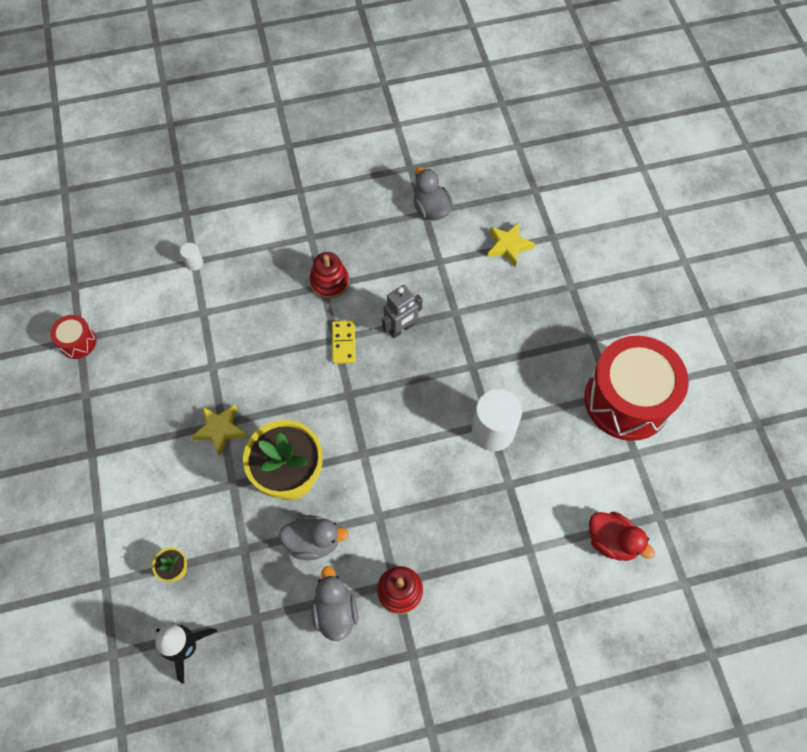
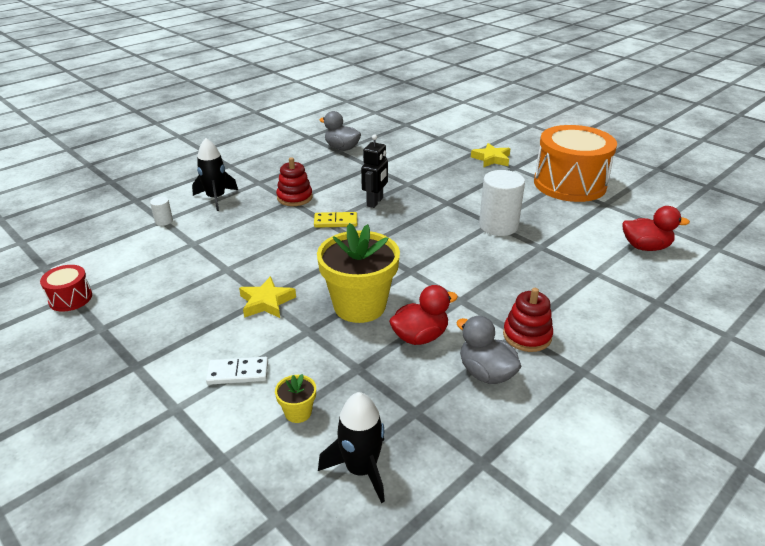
camera: 30 degrees left, 30 degrees down
(156, 503) = (238, 373): none -> white domino
(257, 246) = (216, 198): none -> black rocket
(313, 541) = (420, 336): grey duck -> red duck
(344, 343) = (335, 222): yellow domino -> yellow domino turned 60 degrees counterclockwise
(401, 329) = (375, 202): grey robot -> black robot
(508, 246) = (413, 148): yellow star -> yellow star (491, 159)
(627, 400) = (569, 184): red drum -> orange drum

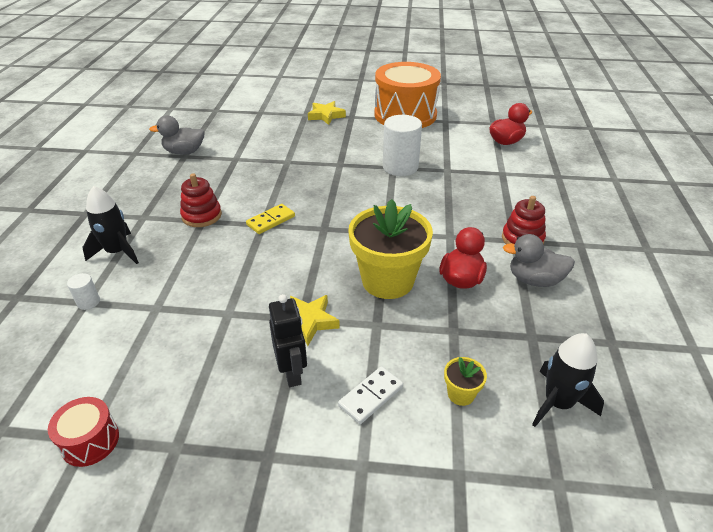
camera: 40 degrees left, 5 degrees up
(375, 202) = (281, 188): black robot -> black robot (292, 373)

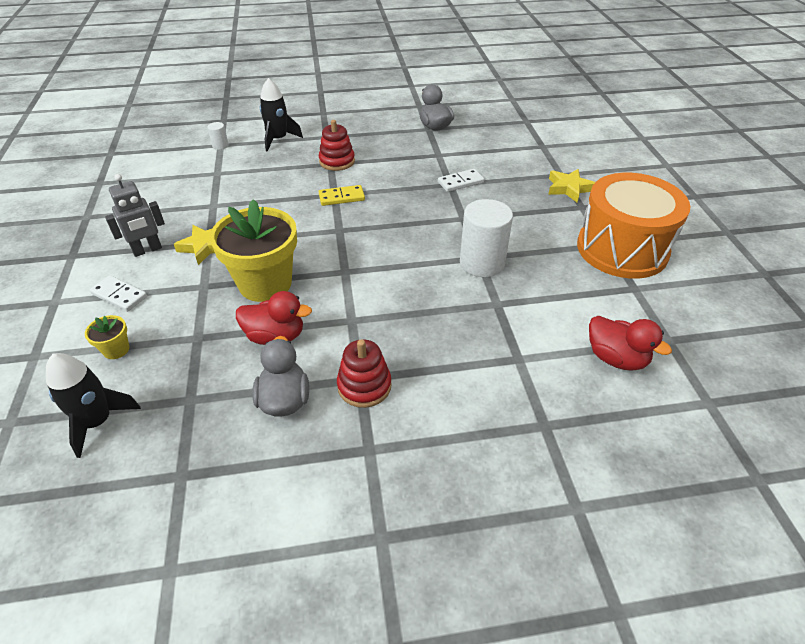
camera: 75 degrees right, 5 degrees up
(90, 441) = (96, 184): red drum -> none
(271, 220) = (341, 197): yellow domino -> yellow domino turned 45 degrees counterclockwise
(287, 156) = (460, 182): none -> white domino
(292, 373) = (147, 250): black robot -> grey robot

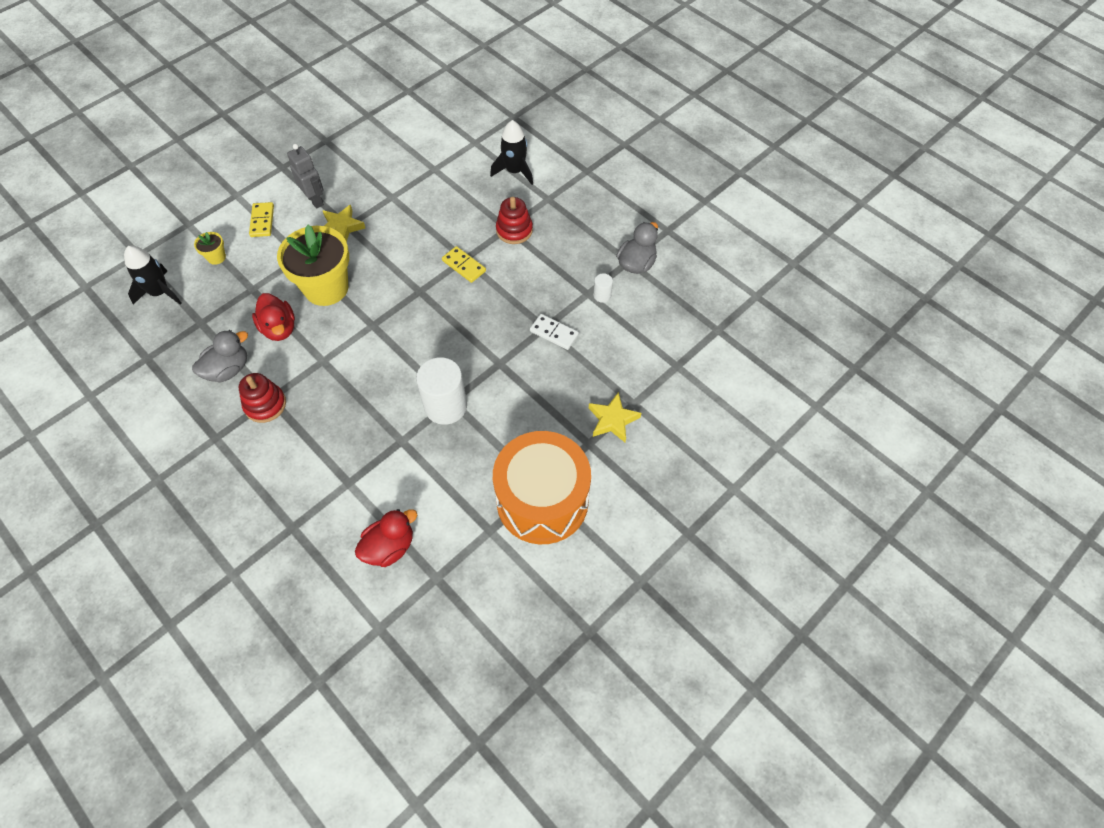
camera: 55 degrees right, 15 degrees up
(119, 295) = (262, 221): white domino -> yellow domino
(147, 250) = (315, 200): grey robot -> grey robot turned 150 degrees counterclockwise
(220, 146) = (473, 143): white cylinder -> white cylinder (602, 295)
(616, 358) = (389, 547): red duck -> red duck turned 135 degrees counterclockwise

